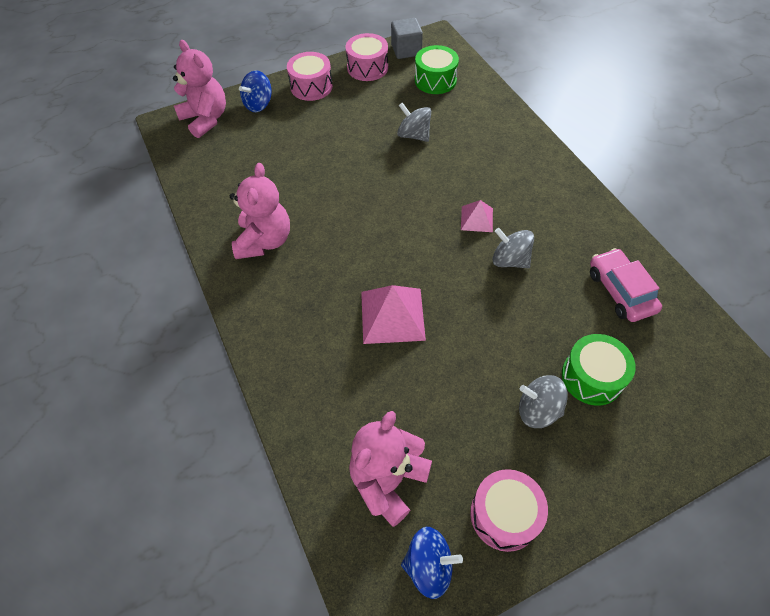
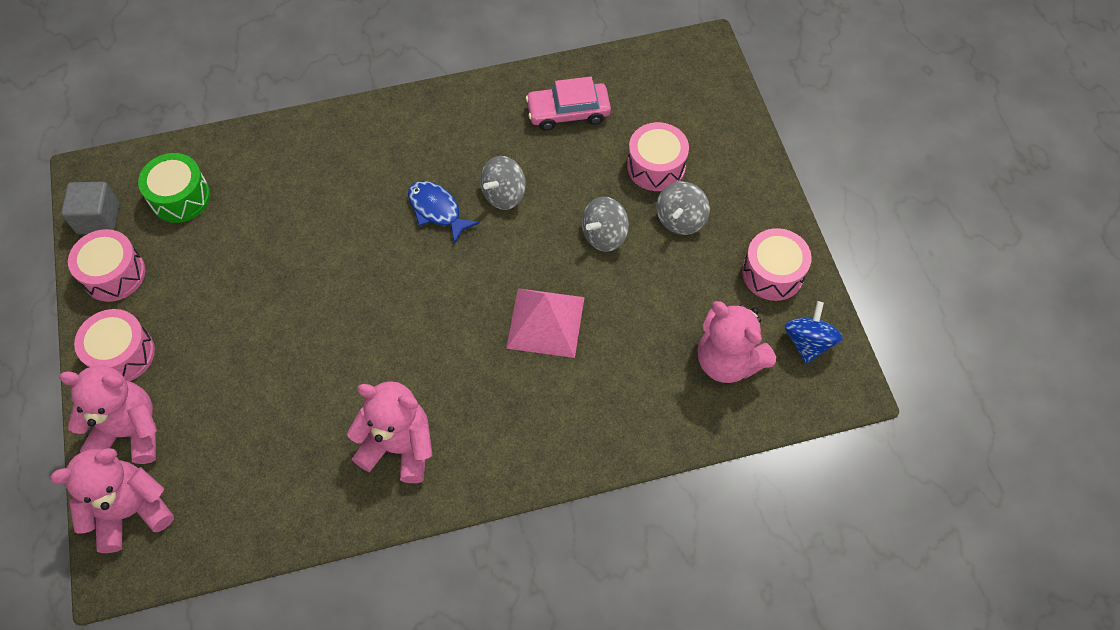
camera: 80 degrees left, 5 degrees up
(259, 104) = (130, 431): blue spinning top -> pink teddy bear
(414, 135) = (276, 245): grey spinning top -> grey spinning top (604, 235)
(477, 219) = (437, 210): pink pyramid -> blue fish
(592, 377) = (656, 166): green drum -> pink drum

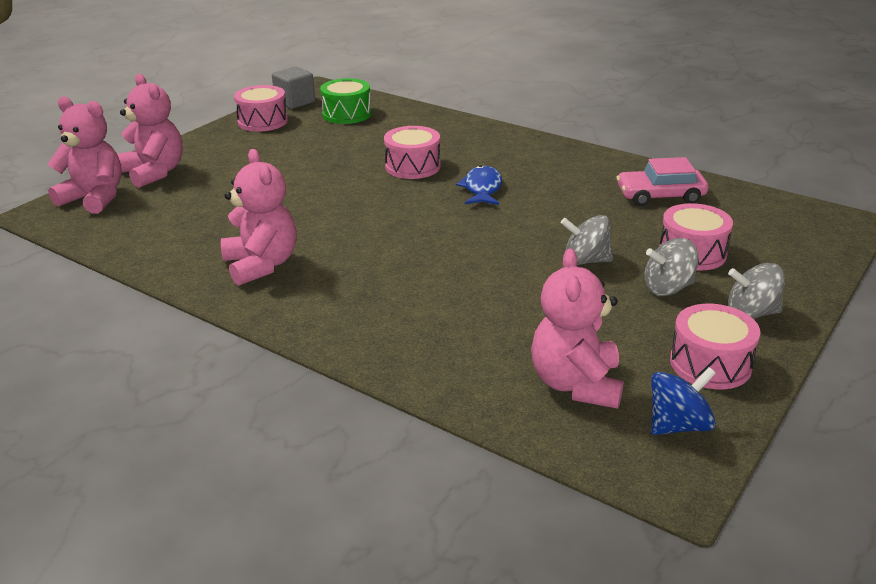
camera: 50 degrees right, 30 degrees down
(122, 354) = (209, 147): pink drum -> pink drum (412, 166)
(504, 194) = (541, 205): grey spinning top -> grey spinning top (751, 313)
(546, 322) = (462, 273): pink pyramid -> none
(568, 112) = (660, 196): pink car -> pink car turned 45 degrees counterclockwise

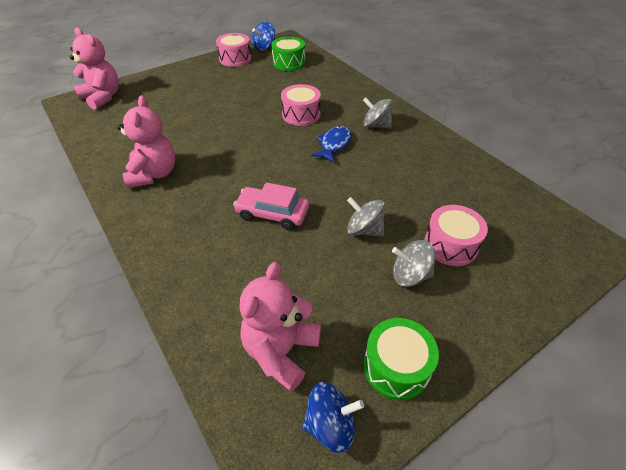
camera: 20 degrees right, 15 degrees up
(155, 173) = (147, 85): pink teddy bear -> none
(295, 102) = (264, 47): grey cube -> blue spinning top
(660, 196) = (459, 182): pink car -> pink car (272, 214)
(710, 364) = (396, 367): pink drum -> green drum
(751, 313) = (462, 323): grey spinning top -> grey spinning top (376, 125)

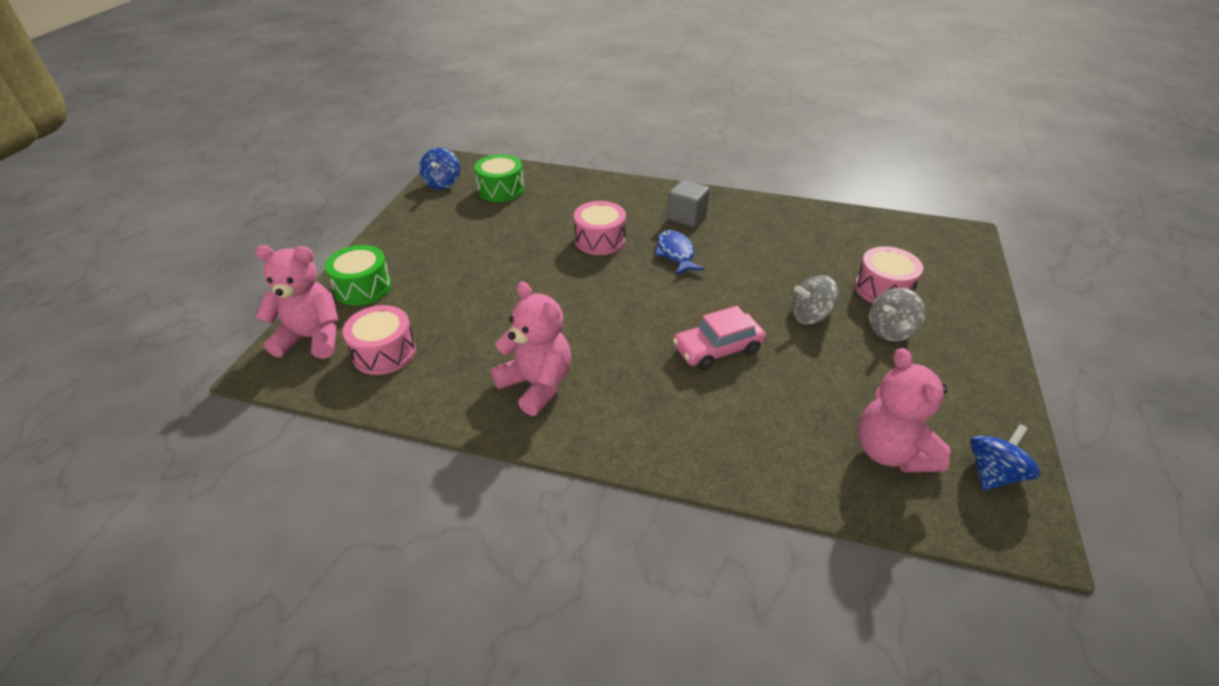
camera: 40 degrees left, 5 degrees down
(235, 59) = (426, 211): pink drum -> pink drum (384, 352)
(376, 125) = (686, 217): grey spinning top -> grey cube
(396, 367) = (972, 402): green drum -> green drum (363, 287)

